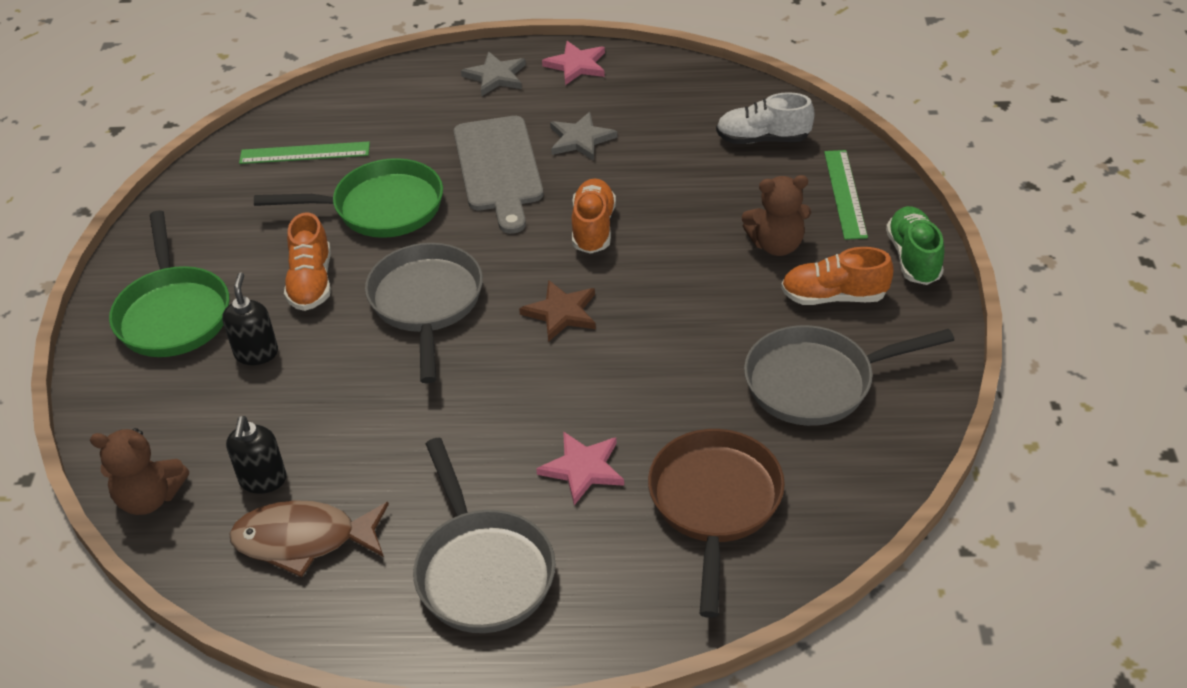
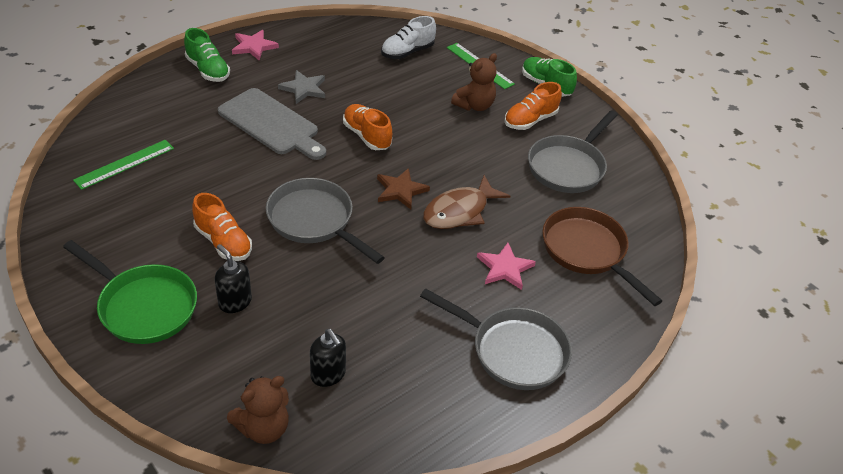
camera: 45 degrees left, 0 degrees up
(303, 540) = (394, 394): brown fish -> brown fish (459, 211)
(380, 208) = (219, 177): green pan -> none
(495, 76) = (208, 70): grey star -> green shoe

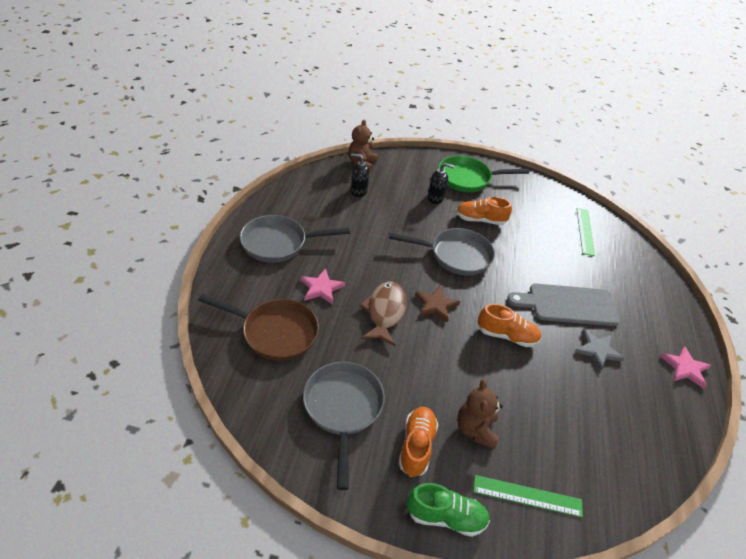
camera: 140 degrees right, 0 degrees up
(208, 70) = (666, 322): green shoe -> none
(407, 52) = (598, 460): white shoe -> none

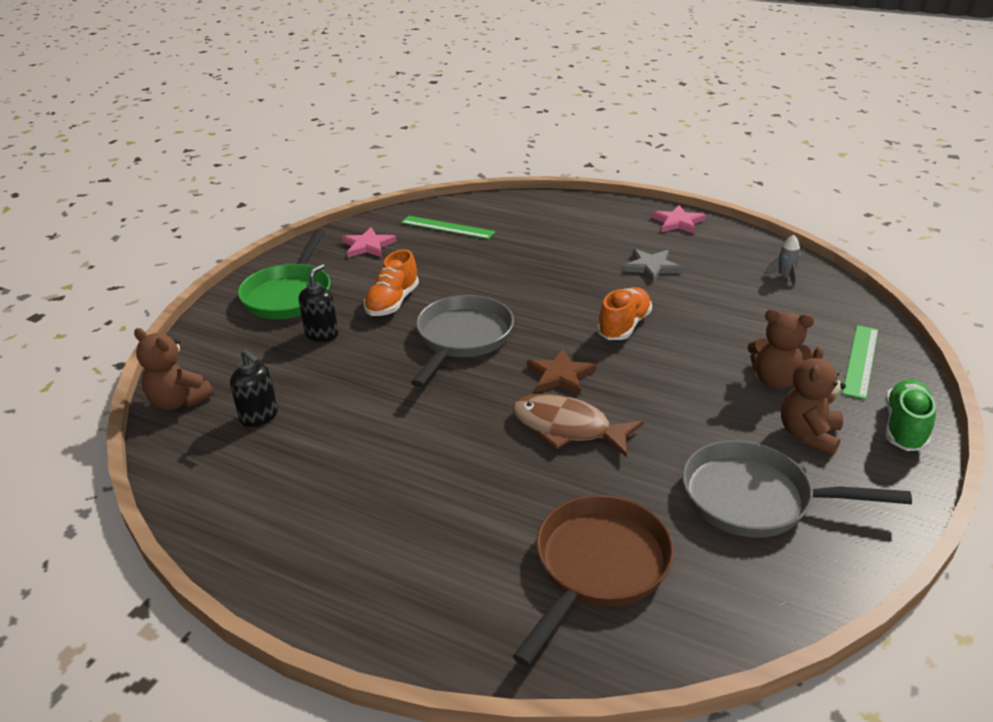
camera: 70 degrees left, 10 degrees down
(279, 243) = (364, 543): grey pan -> none
(321, 288) = (500, 495): pink star -> pink star (368, 246)
(358, 191) = (259, 416): black soap dispenser -> black soap dispenser turned 75 degrees counterclockwise
(416, 446) = (808, 435): orange shoe -> brown teddy bear
(568, 305) = (576, 269): grey cutting board -> none
(637, 448) = (785, 276): none -> grey rocket

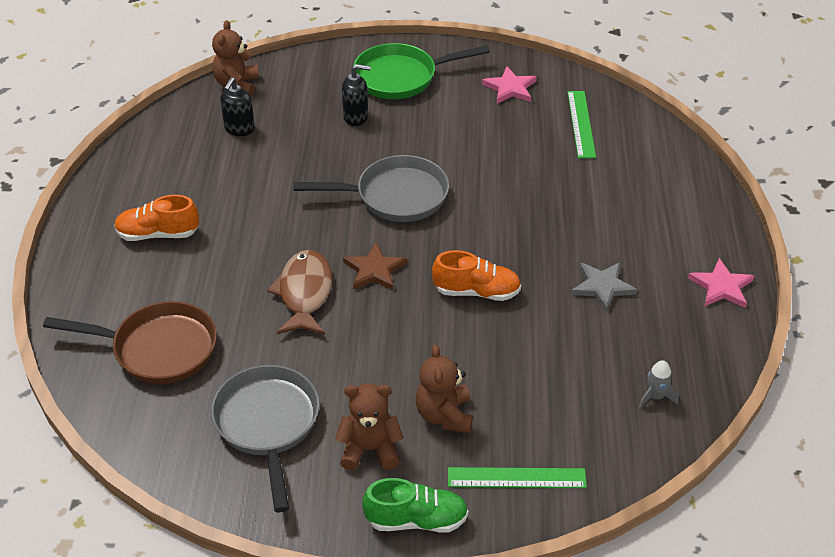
camera: 65 degrees right, 10 degrees up
(392, 302) = (425, 137): orange shoe -> orange shoe (158, 234)

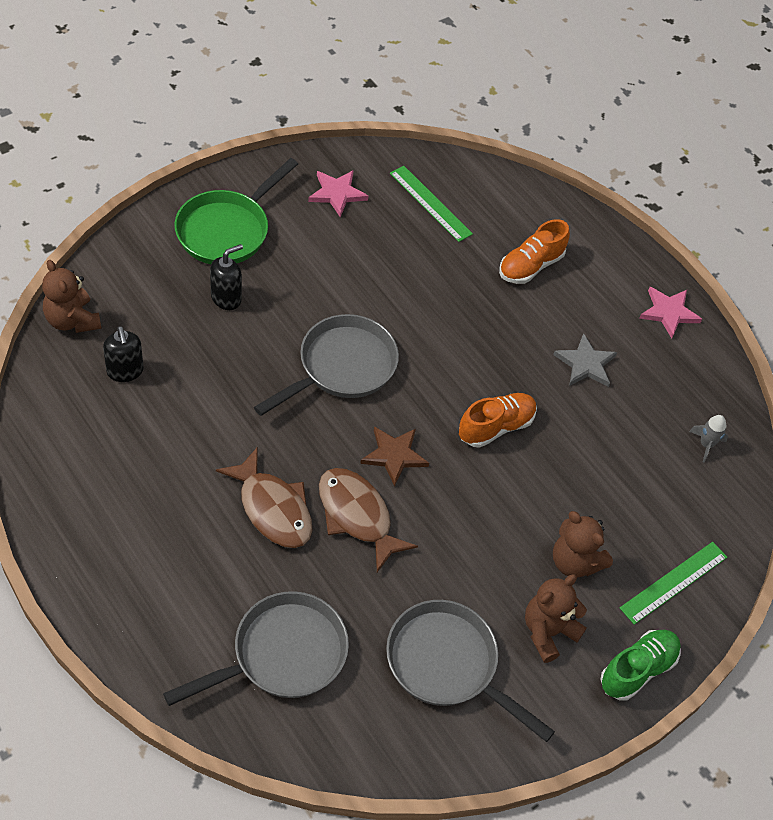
camera: 45 degrees left, 10 degrees up
(158, 234) = (161, 535): orange shoe -> orange shoe (530, 266)
(158, 349) = (282, 655): brown pan -> grey pan
(249, 257) = (273, 508): none -> brown fish

